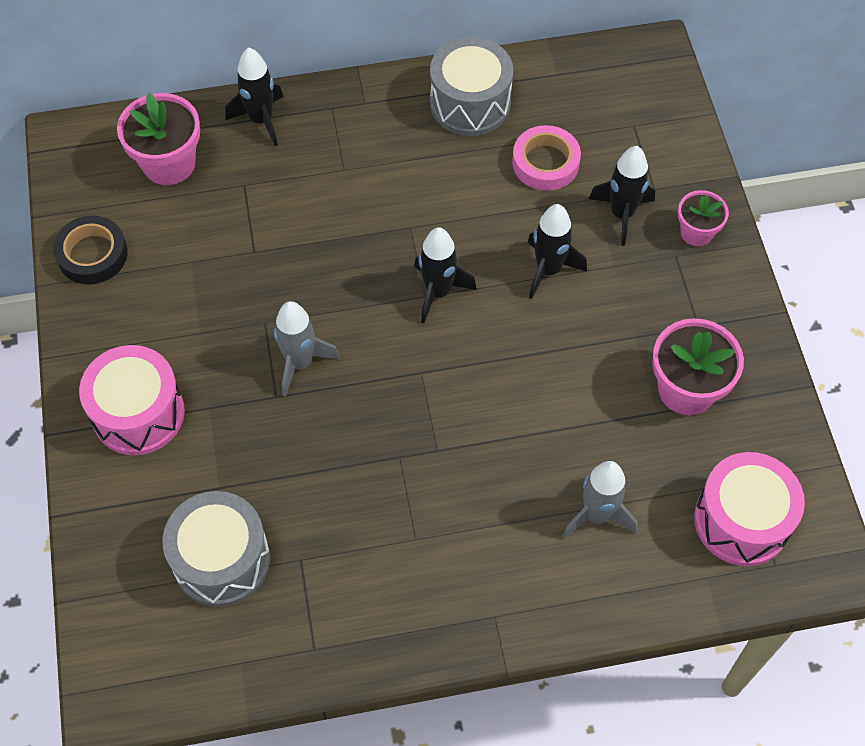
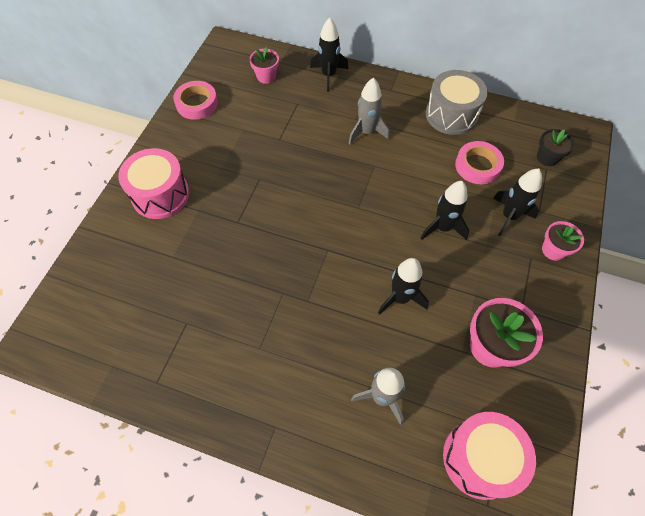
camera: 30 degrees right, 0 degrees up
(92, 254) = (197, 103): black tape -> pink tape
(169, 163) = (266, 76): pink flower pot -> pink flower pot, size x0.60
(221, 560) = (144, 298): grey drum -> none
(300, 363) = (263, 210): grey rocket -> grey rocket (367, 132)
(438, 292) = (367, 209): black rocket -> black rocket (400, 298)
(626, 109) = (547, 158): none -> black flower pot

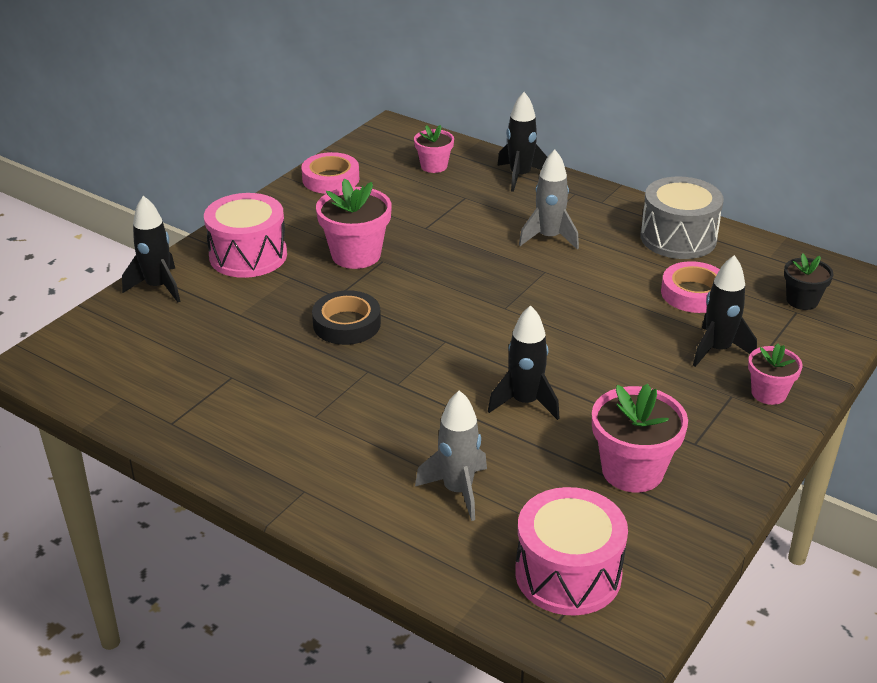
camera: 15 degrees right, 25 degrees down
(238, 177) = (356, 255): none -> pink flower pot
(253, 249) = (347, 324): none -> black tape
(442, 227) = (615, 345): black rocket -> black rocket (158, 287)

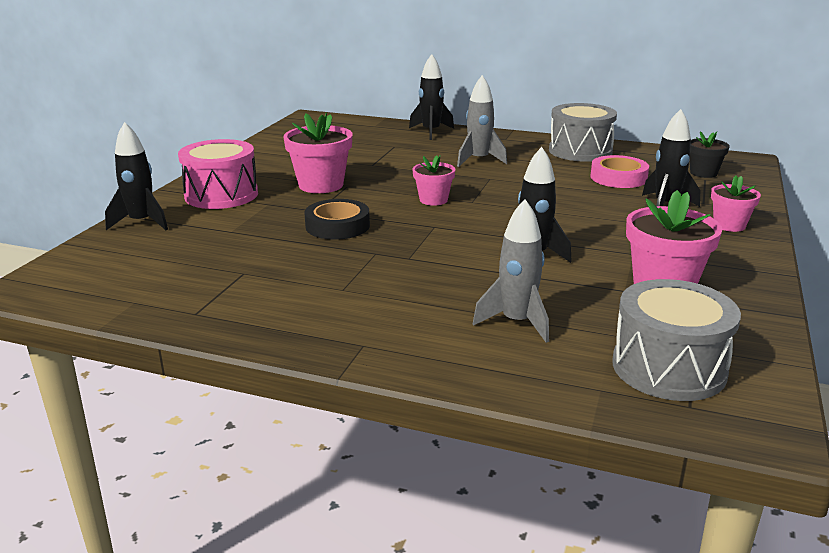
camera: 15 degrees left, 10 degrees down
(330, 179) = (273, 146): pink tape -> none
(434, 166) = (357, 133): pink flower pot -> pink flower pot (433, 200)
(568, 574) = (668, 368): pink drum -> grey drum

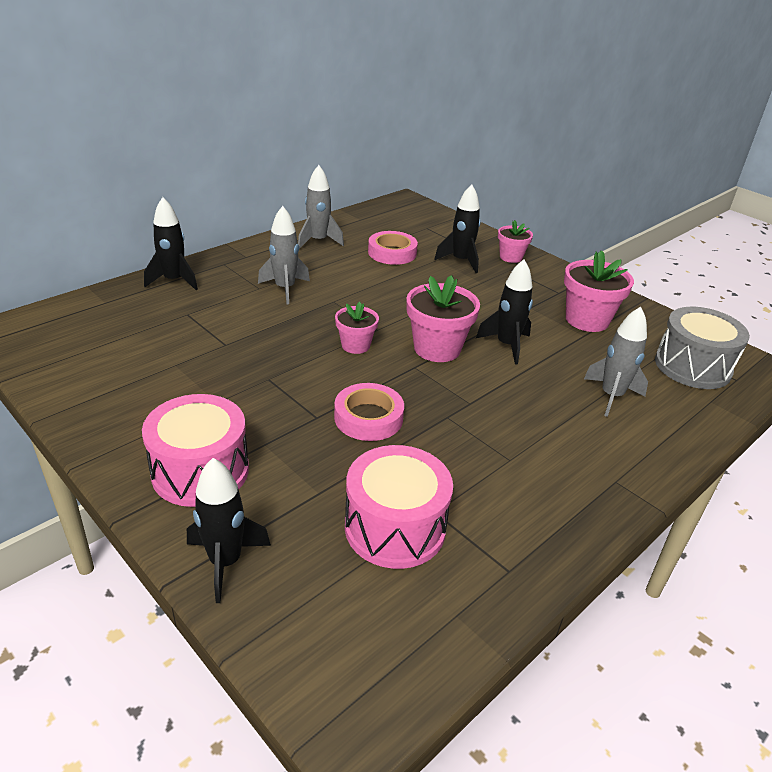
camera: 65 degrees left, 10 degrees up
(213, 262) = (395, 527): none -> pink drum
(321, 185) = (248, 393): pink flower pot -> pink flower pot (437, 348)
(337, 226) = (368, 417): black tape -> pink tape
(580, 151) = (318, 241): grey drum -> grey rocket
(703, 173) = (415, 223): black flower pot -> none

